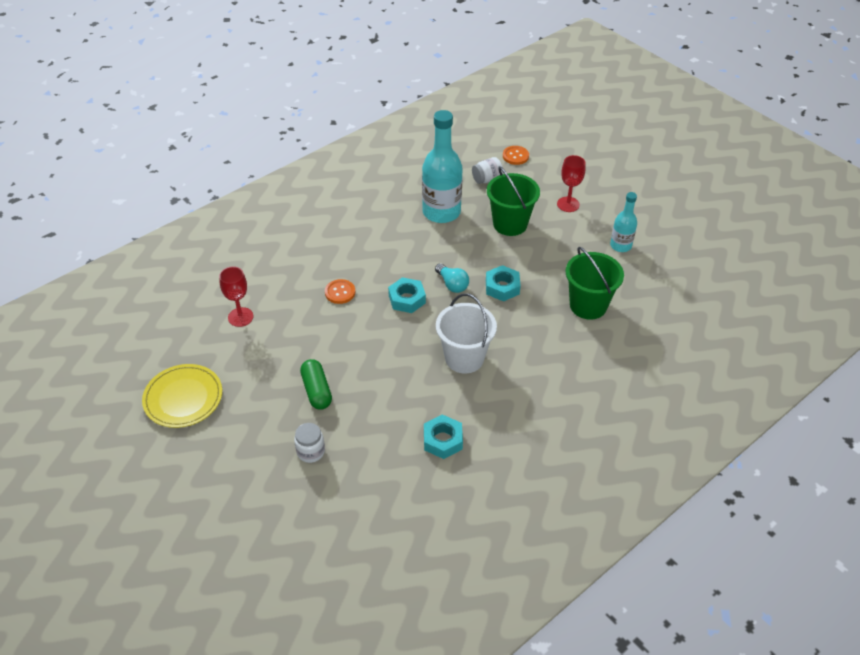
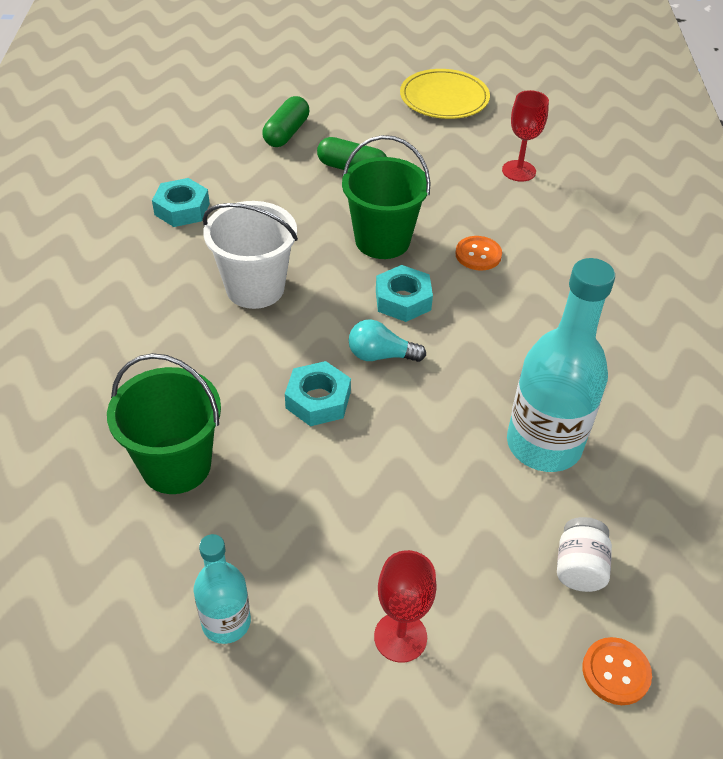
camera: 130 degrees right, 0 degrees up
(311, 452) = (286, 133): white jar -> green capsule
(510, 224) = (434, 509): green bucket -> green bucket (382, 240)

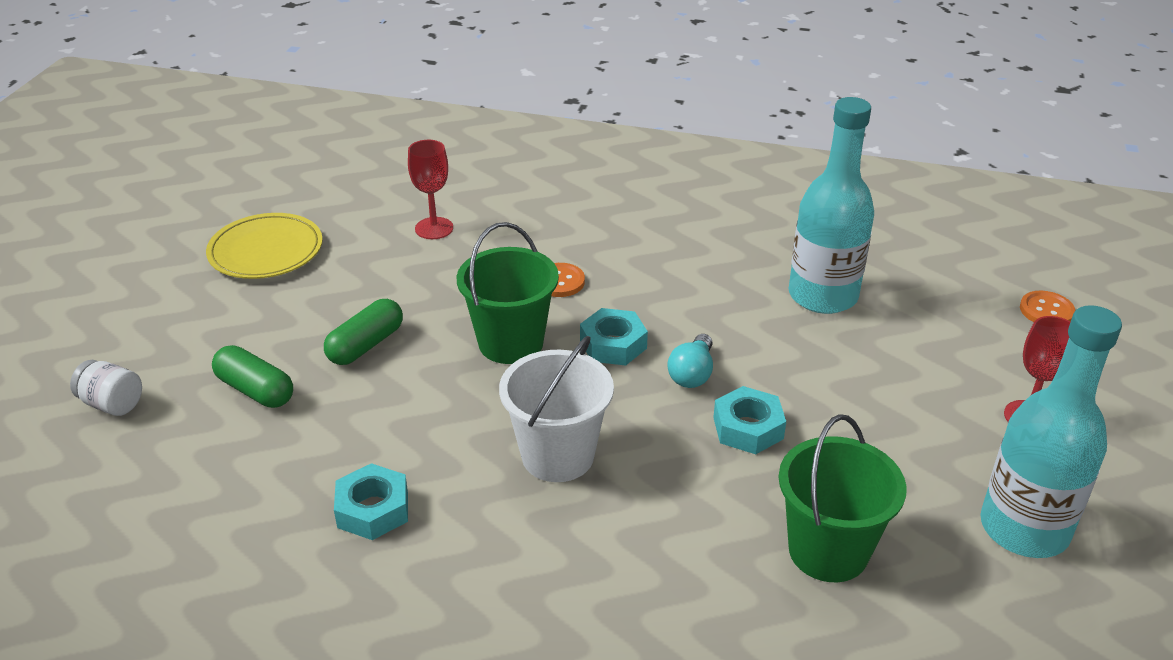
camera: 75 degrees left, 10 degrees down
(226, 622) = (1024, 529): turquoise bottle -> turquoise bottle, size x1.82
(579, 567) = (953, 306): white jar -> white jar (112, 404)

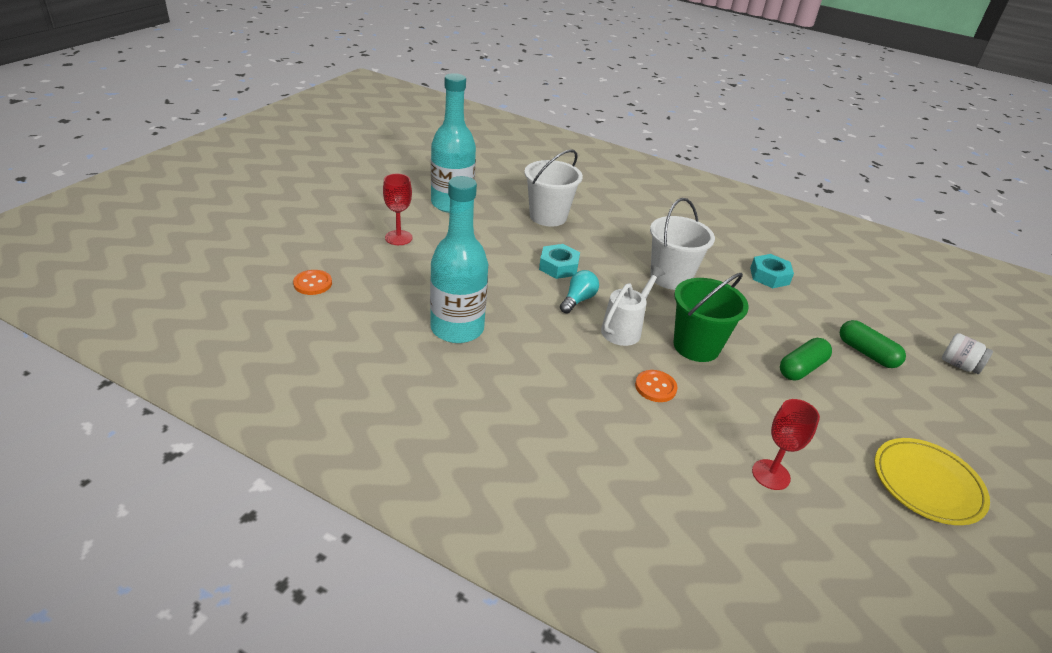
camera: 170 degrees left, 0 degrees up
(613, 344) = (624, 329): turquoise nut -> white watering can
(828, 551) = (548, 216): green bucket -> white bucket

